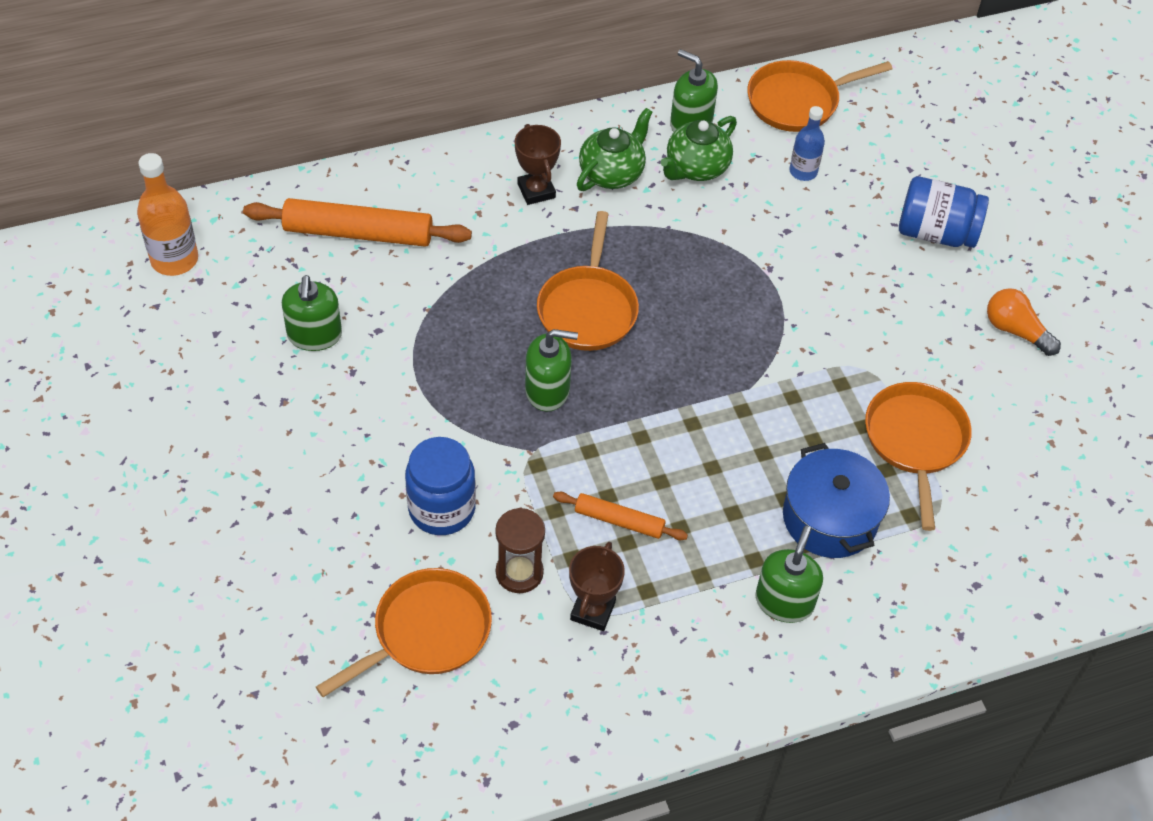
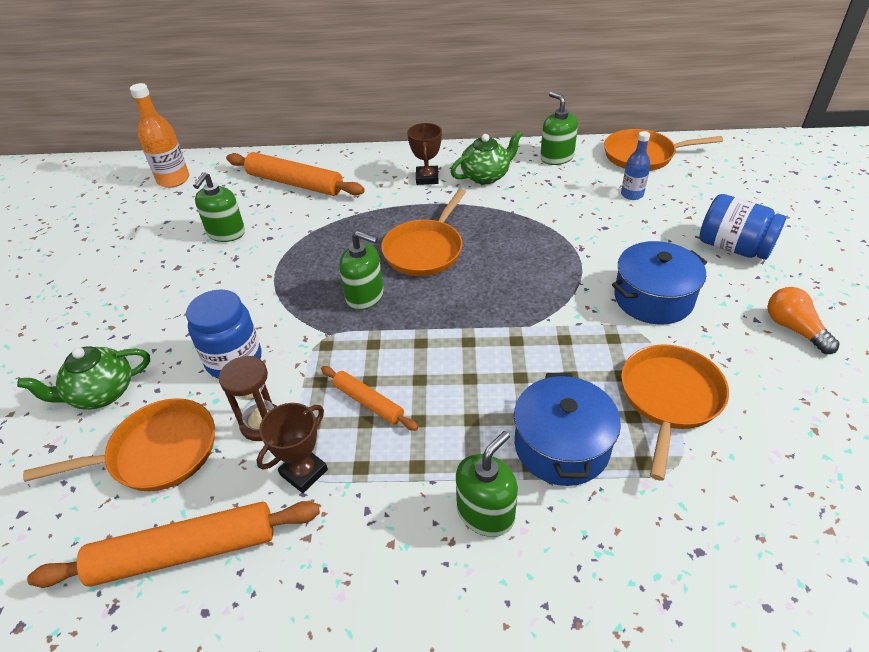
camera: 25 degrees right, 10 degrees down
(521, 715) = (185, 551): none -> orange rolling pin
(696, 167) = (549, 181): green teapot -> green teapot (101, 393)
(868, 322) = (653, 298): none -> blue pot

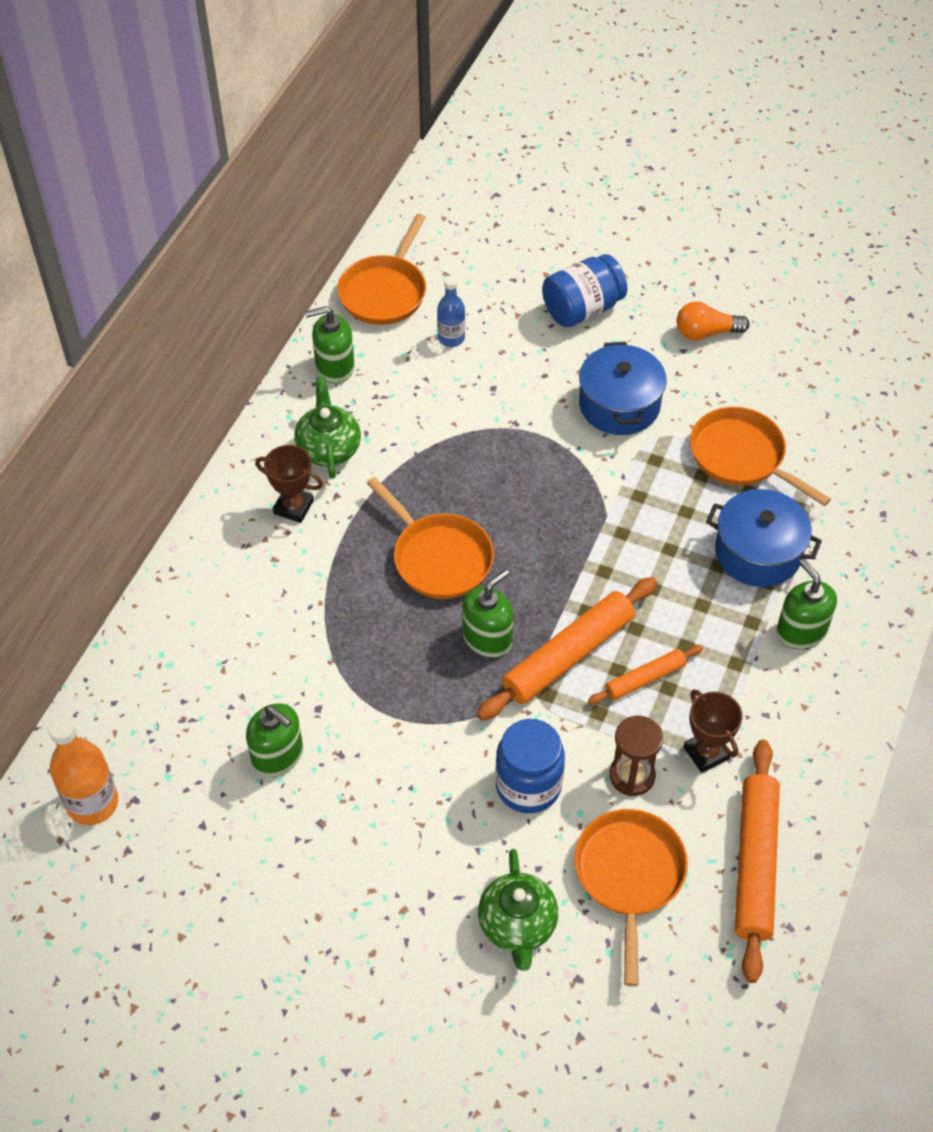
camera: 70 degrees left, 10 degrees up
(295, 183) = (207, 653): orange rolling pin -> orange rolling pin (568, 655)

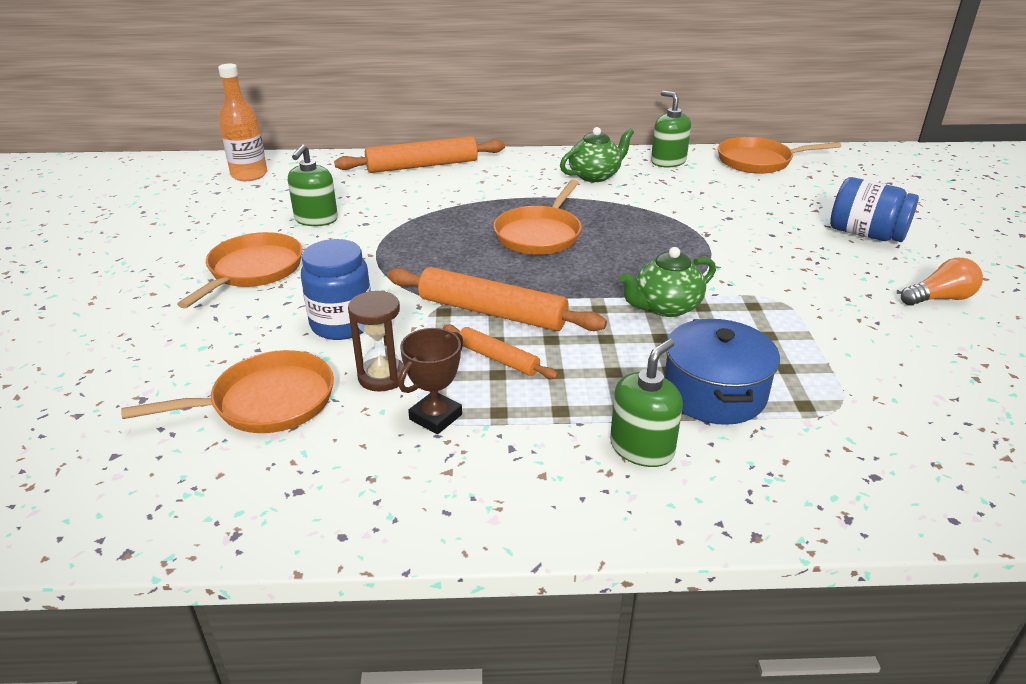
camera: 65 degrees right, 20 degrees down
(293, 507) = (532, 177): brown trophy -> none
(451, 338) = (752, 192): blue bottle -> none
(487, 638) = (480, 271): green soap dispenser -> none
(517, 925) = (194, 352): green teapot -> green teapot (665, 307)
(619, 405) = (790, 274): blue pot -> none
(706, 333) = (939, 298): orange light bulb -> orange light bulb turned 105 degrees clockwise
(741, 457) = (821, 354): orange pan -> orange pan (253, 270)
(754, 864) = (311, 485): orange rolling pin -> orange rolling pin (422, 166)

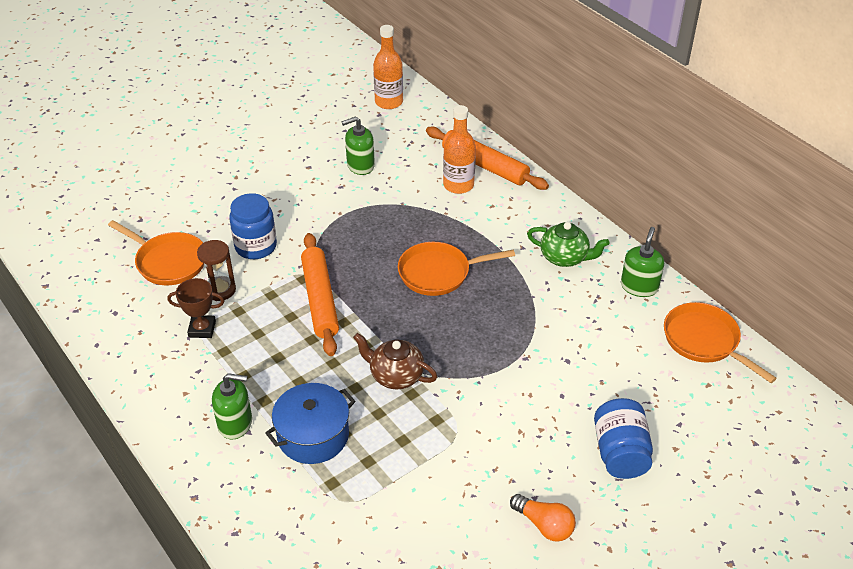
camera: 55 degrees right, 10 degrees up
(253, 270) = (279, 179): orange pan -> none
(429, 185) = (458, 185): none -> orange bottle
(498, 358) = (273, 326): orange rolling pin -> none
(665, 307) = (396, 375): green teapot -> brown teapot

